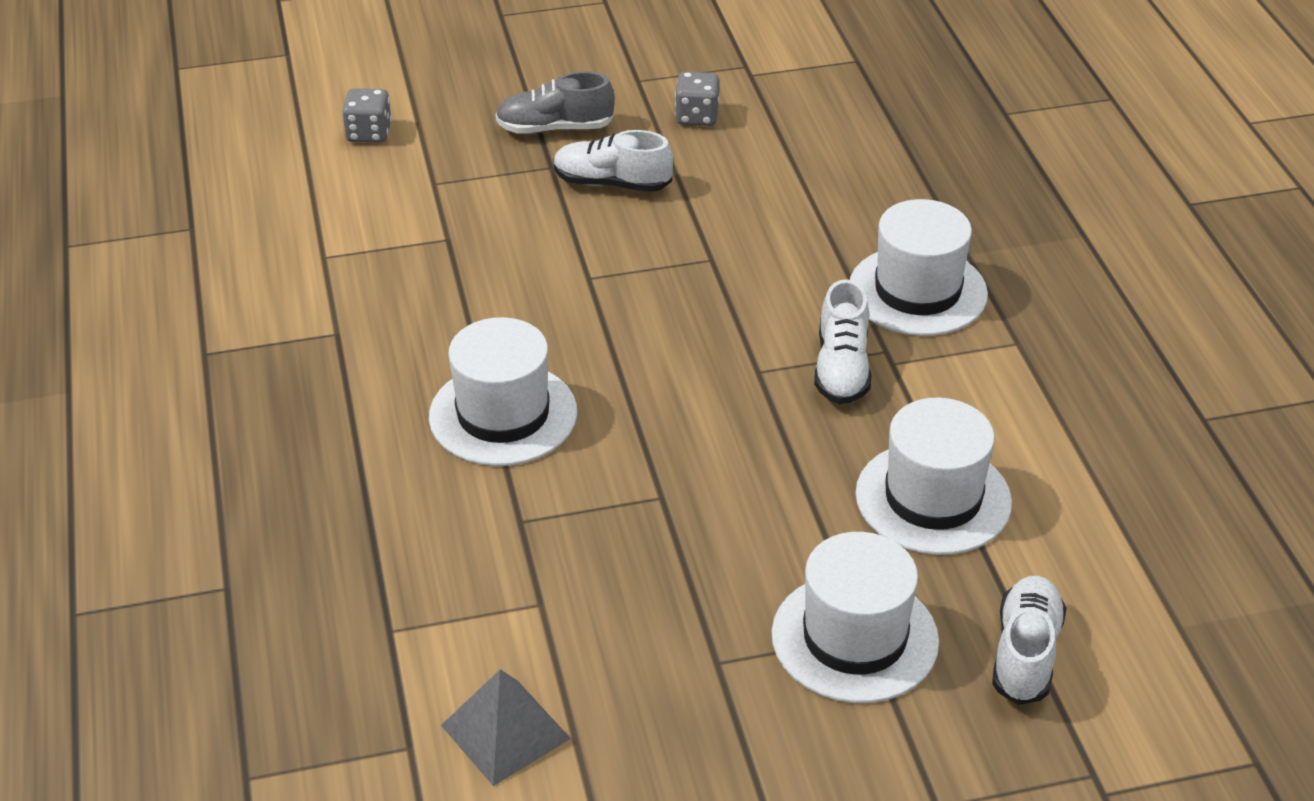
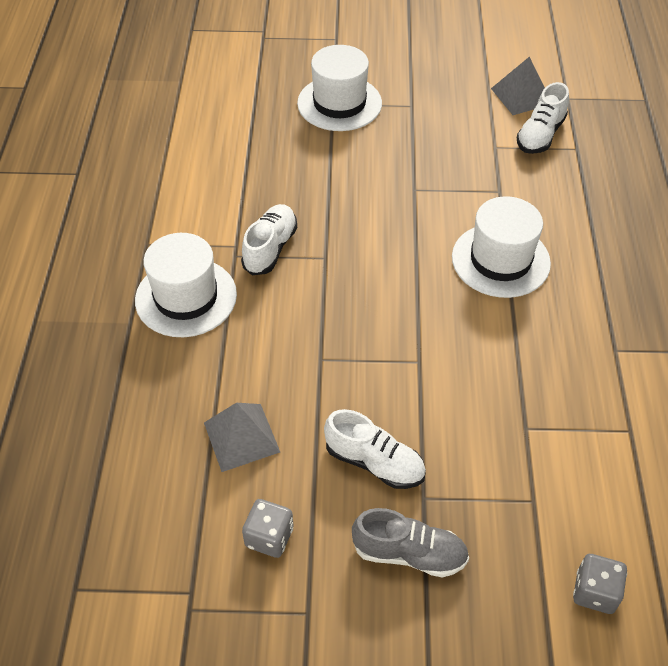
camera: 165 degrees left, 10 degrees up
(766, 178) = (241, 437): none -> grey pyramid
(933, 498) = (261, 159): white hat -> none
(1025, 653) = (261, 83): white shoe -> white shoe (540, 135)

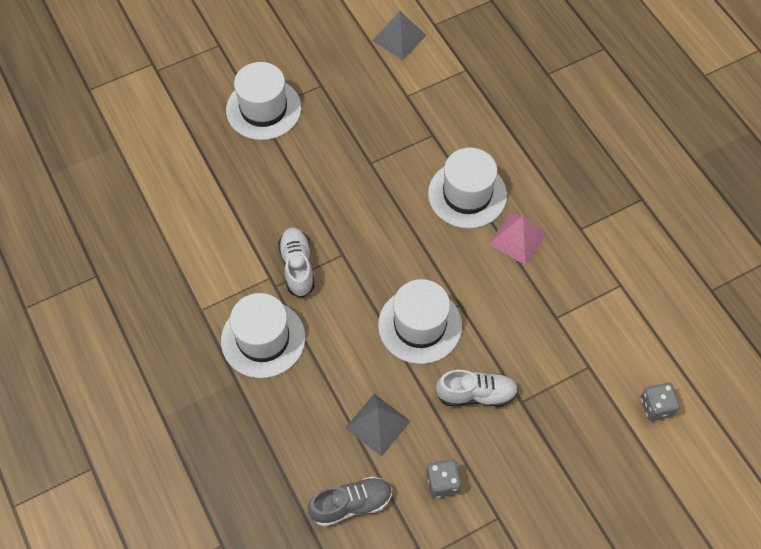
camera: 30 degrees left, 10 degrees up
(359, 361) = (420, 325): none -> white hat
(409, 553) = (535, 444): grey shoe -> grey shoe (351, 504)
(531, 327) = (517, 238): none -> pink pyramid
(540, 135) = (433, 69): white shoe -> none

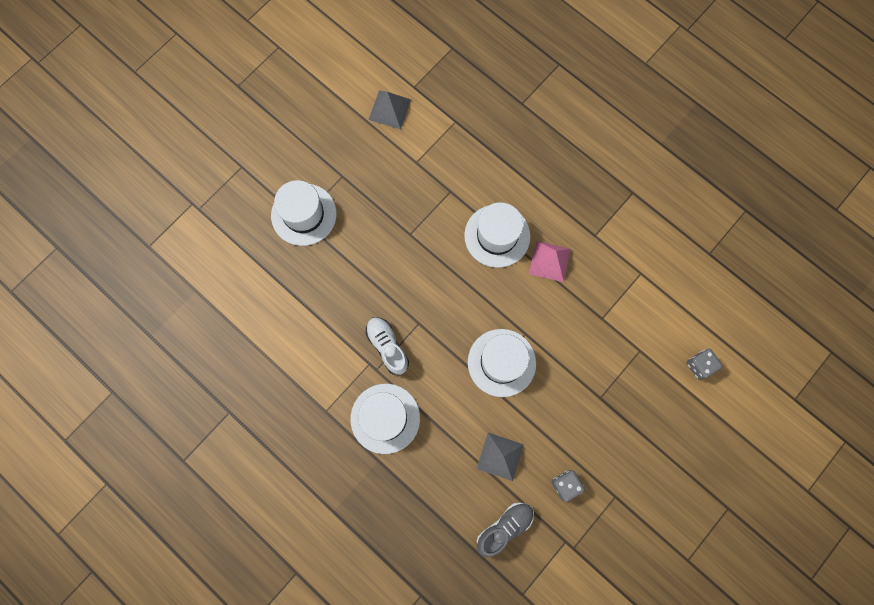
camera: 20 degrees left, 15 degrees up
(476, 394) = (565, 404): white shoe -> none

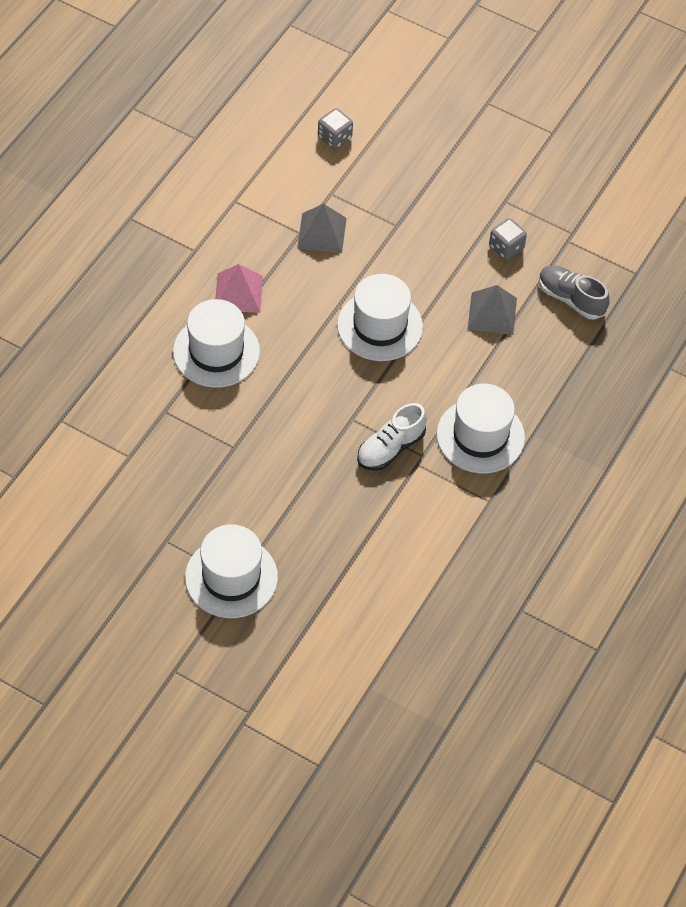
camera: 105 degrees left, 20 degrees down
(389, 109) = (54, 501): grey pyramid -> grey pyramid (322, 233)

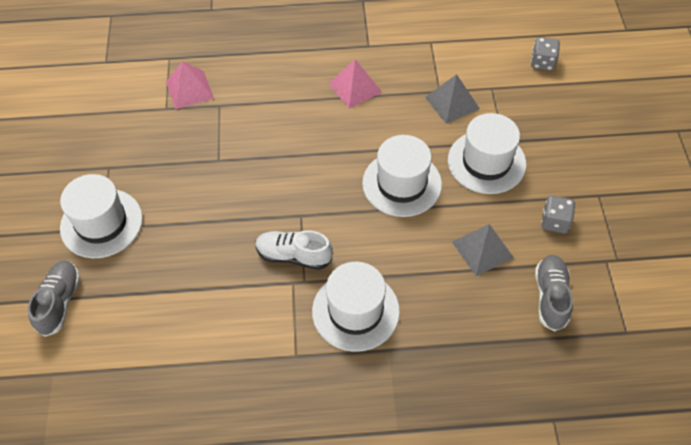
camera: 60 degrees right, 0 degrees up
(121, 424) = (189, 89): none -> pink pyramid
(216, 352) = (293, 104): white hat -> white hat (486, 162)
(296, 650) = (60, 302): none -> grey shoe

